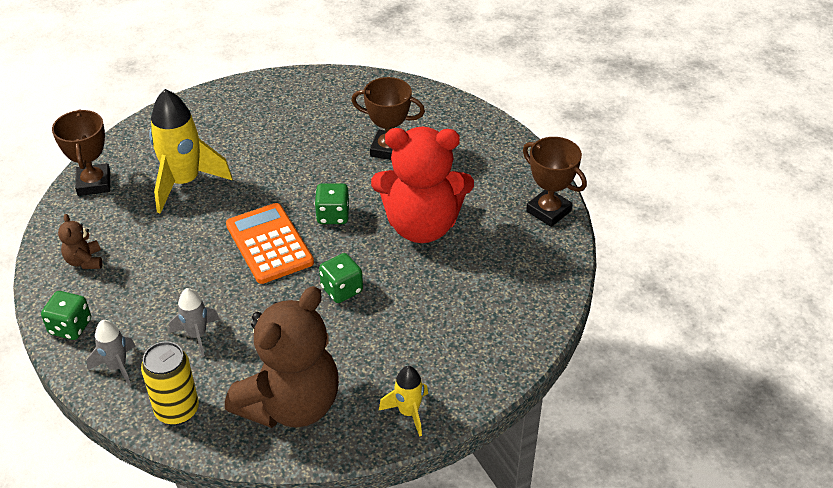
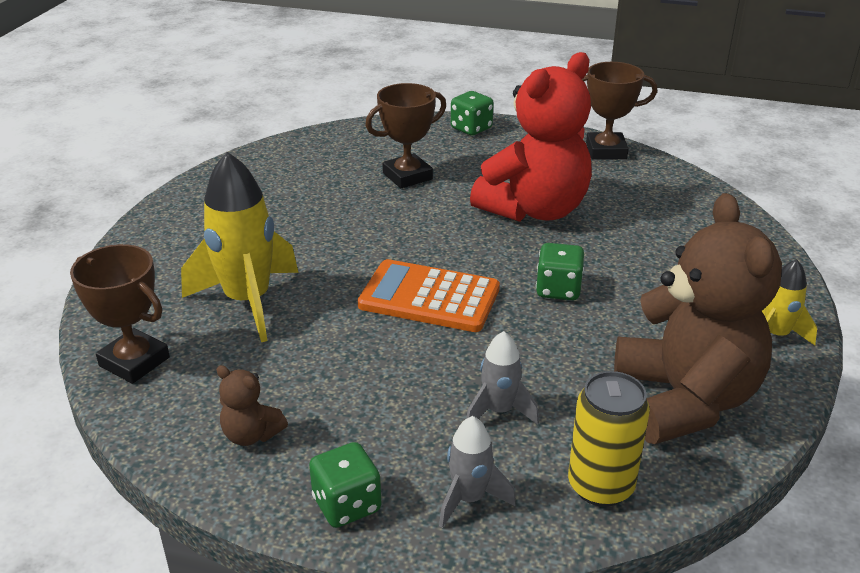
camera: 45 degrees left, 10 degrees down
(333, 215) = (447, 244): green dice -> green dice (471, 128)

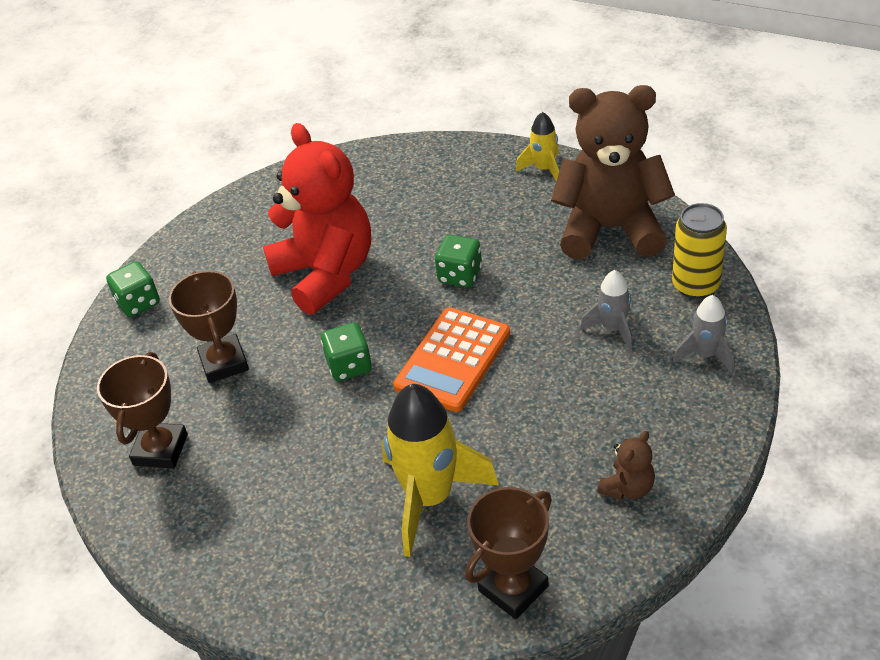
camera: 75 degrees left, 10 degrees up
(347, 504) = (710, 425): green dice -> green dice (349, 366)
(606, 151) = (233, 210): brown trophy -> brown trophy (160, 450)

